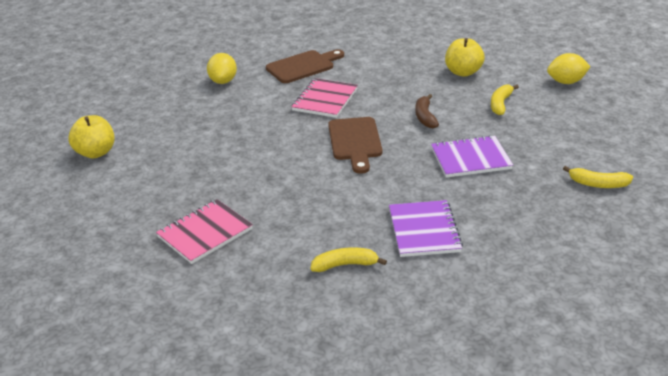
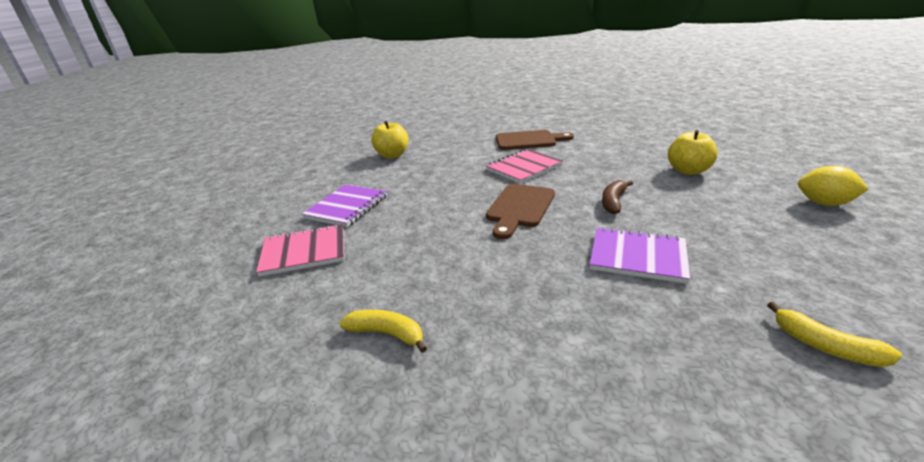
camera: 30 degrees right, 5 degrees down
(96, 152) = (310, 168): yellow apple -> yellow apple (392, 155)
(223, 81) = (454, 140): yellow lemon -> none
(424, 230) = (513, 325): purple notebook -> purple notebook (347, 207)
(500, 104) = (716, 208): yellow banana -> none

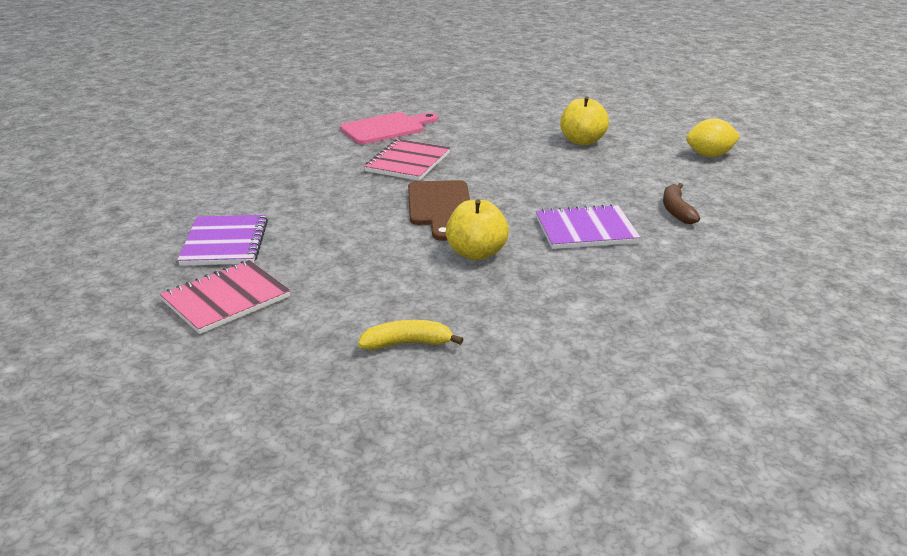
camera: 30 degrees left, 0 degrees up
(392, 155) = (217, 171): yellow apple -> yellow apple (476, 253)
(529, 140) = (386, 128): brown cutting board -> pink cutting board
(613, 202) = (531, 184): brown banana -> brown banana (676, 211)
(825, 346) = (751, 264): yellow banana -> none

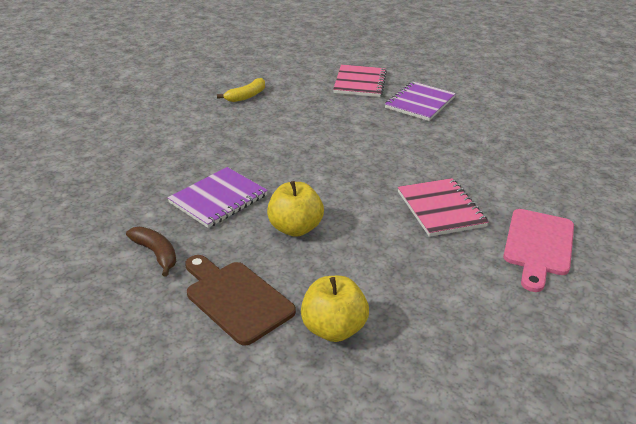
camera: 140 degrees right, 5 degrees up
(225, 243) = (420, 103): purple notebook -> purple notebook turned 75 degrees clockwise
(439, 206) = (347, 175): brown cutting board -> brown cutting board (236, 299)
(476, 253) = (273, 151): yellow apple -> yellow apple (295, 228)
(709, 155) = (162, 379): yellow lemon -> none

